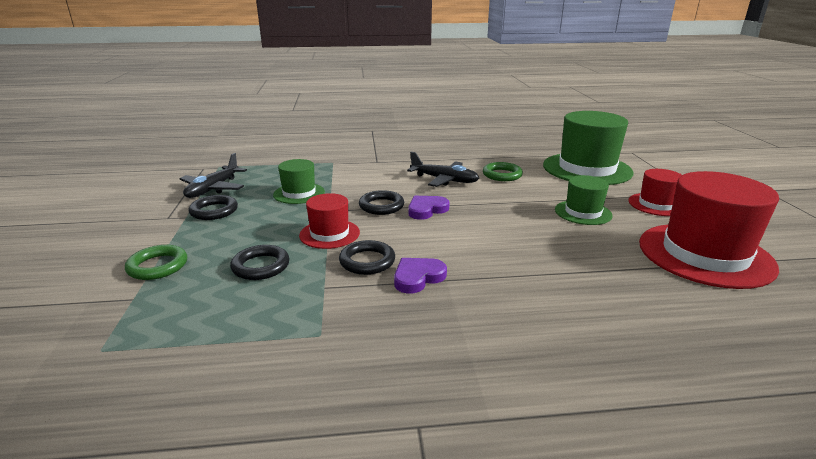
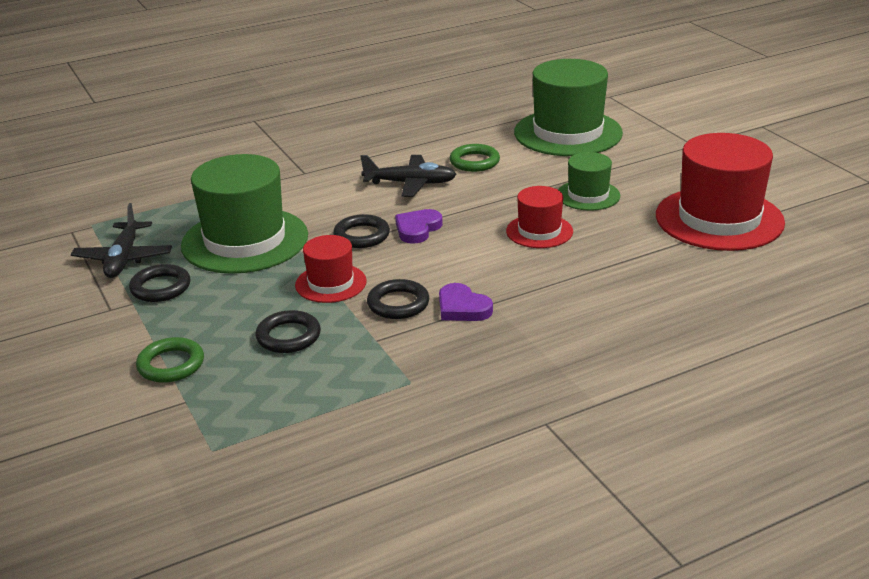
camera: 20 degrees left, 5 degrees up
(299, 193) = (245, 240): green hat -> green hat, size x1.90
(418, 277) = (462, 308): purple heart -> purple heart turned 75 degrees counterclockwise
(656, 204) = (659, 168): red hat -> red hat (539, 231)

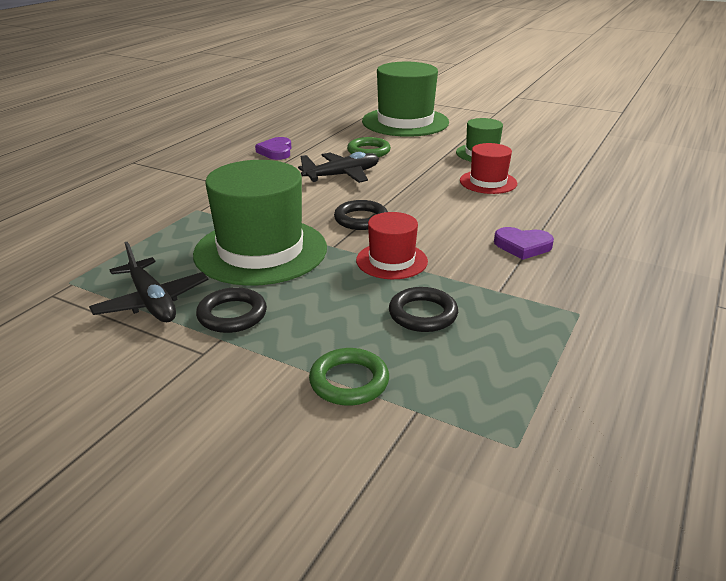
camera: 35 degrees left, 0 degrees up
(398, 304) = (471, 258): black ring -> none
(417, 229) = (398, 203): purple heart -> purple heart (276, 151)
(719, 219) = (582, 148): red hat -> none

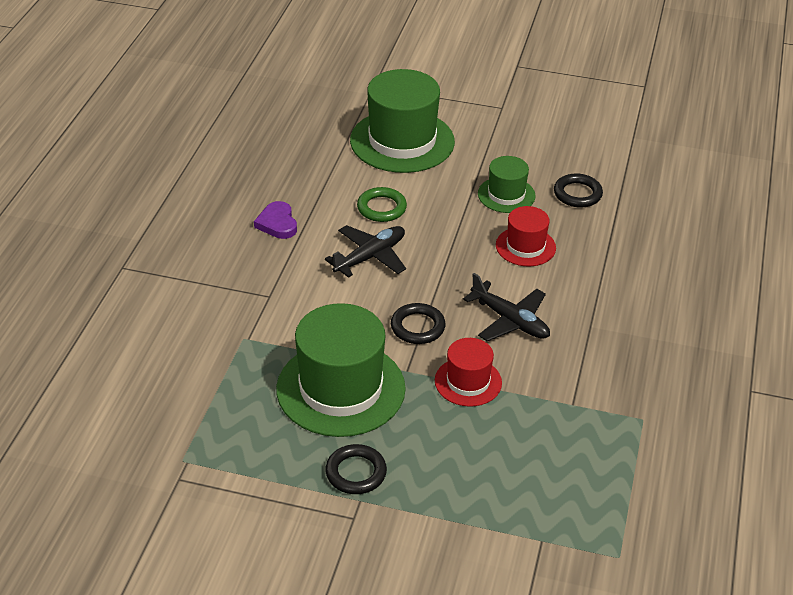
camera: 15 degrees left, 10 degrees up
(152, 302) = (276, 470): black plane -> black plane (510, 321)
(349, 381) = (482, 523): green ring -> none
(423, 314) = (516, 443): black ring -> black ring (577, 194)
(522, 246) = (580, 342): purple heart -> none

